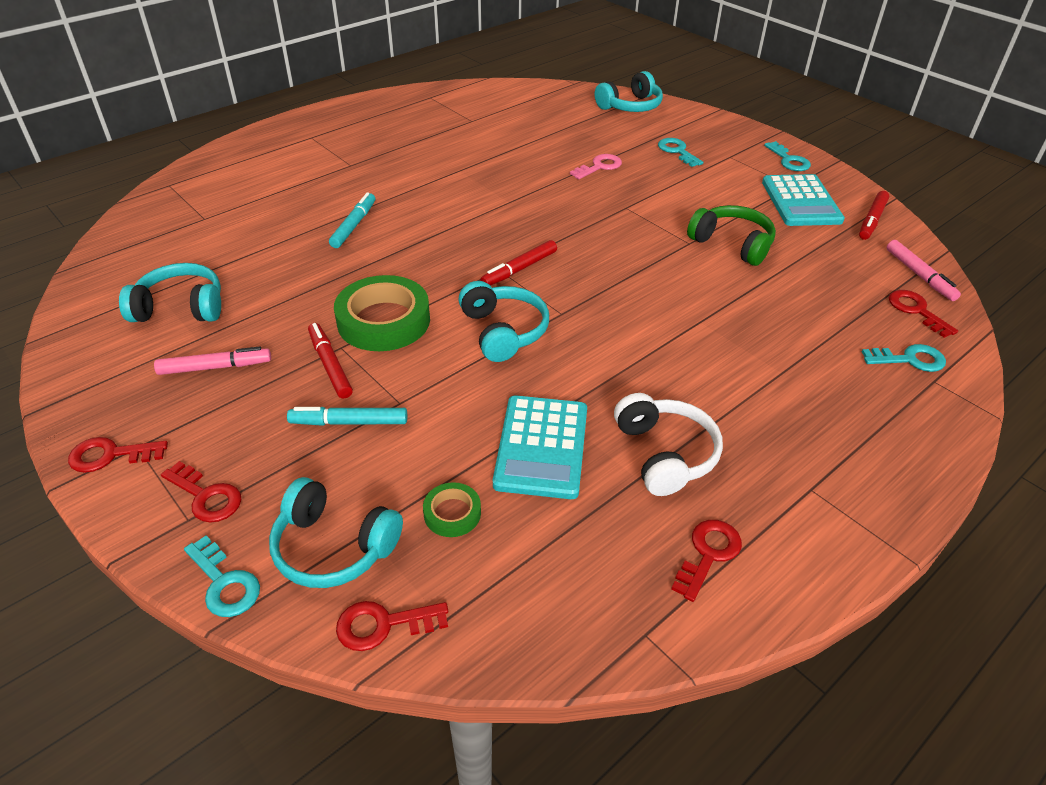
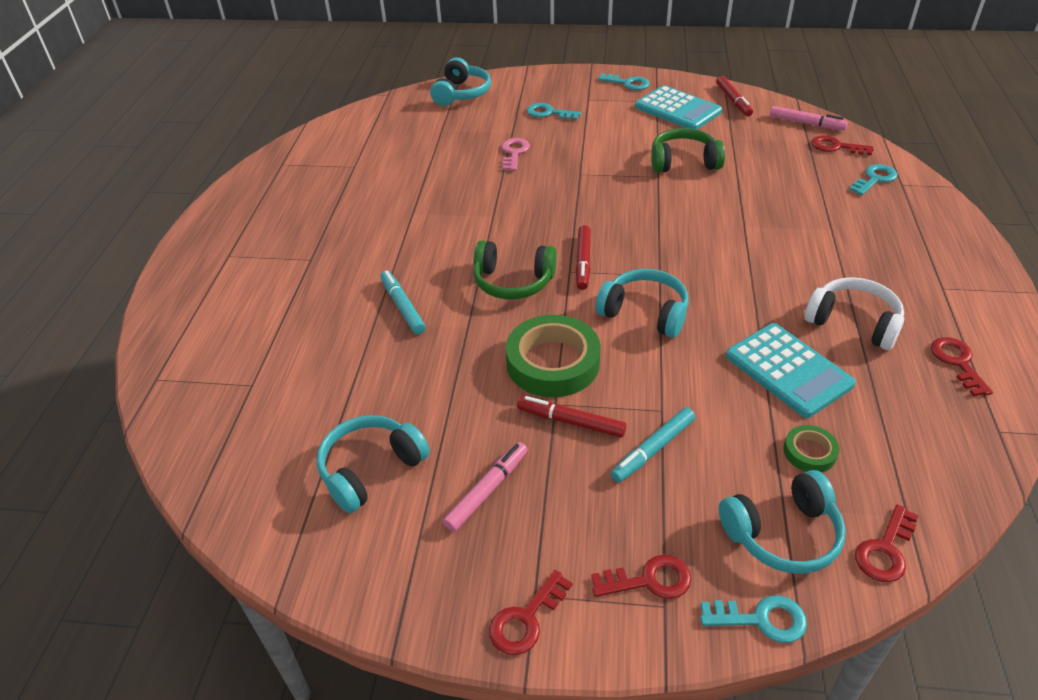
camera: 40 degrees left, 0 degrees up
(448, 252) = (513, 281): none -> green headphones

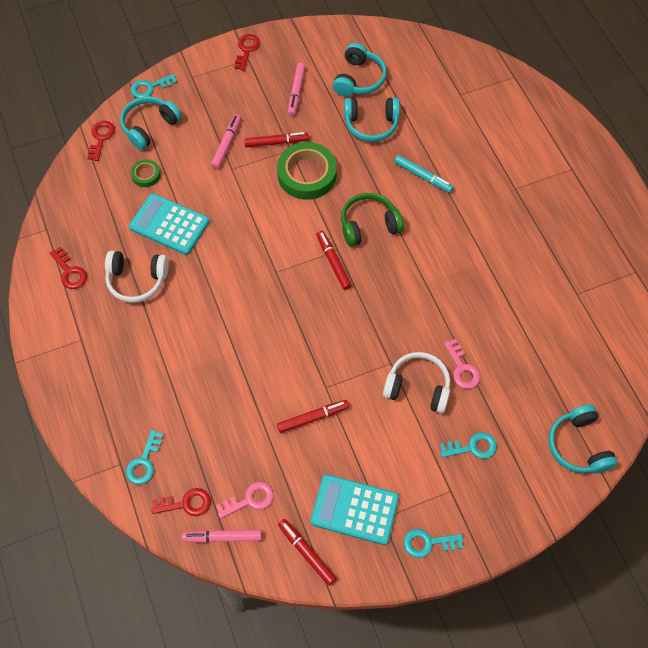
camera: 150 degrees right, 20 degrees up
(567, 153) = (417, 387): none -> white headphones
(644, 313) = (271, 234): turquoise headphones -> turquoise headphones (371, 124)
(649, 580) = (202, 84): red key -> none
(653, 449) = (226, 144): turquoise marker -> pink marker
(683, 162) = (313, 418): green headphones -> red marker
(772, 135) = (250, 500): none -> pink key

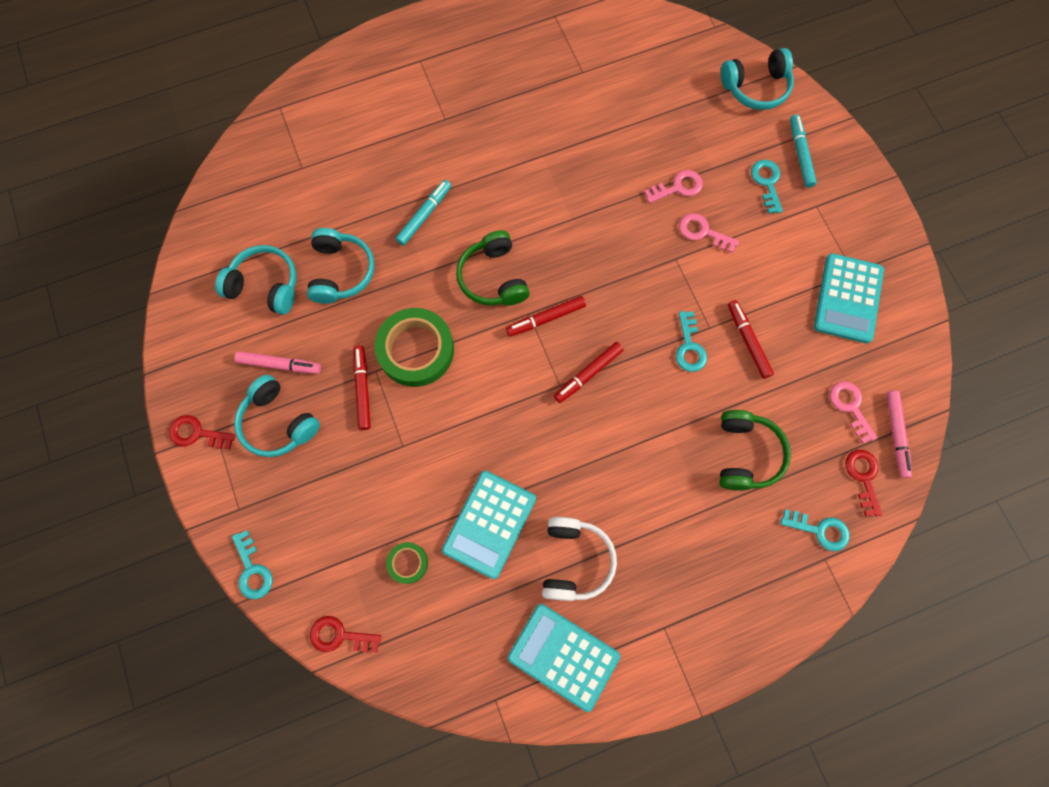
camera: 90 degrees left, 10 degrees up
(70, 272) = (563, 656): red key -> turquoise calculator
(149, 127) = (324, 564): turquoise headphones -> turquoise headphones (278, 422)
(212, 408) = (746, 454): none -> green headphones
(226, 144) = (362, 454): pink marker -> none
(306, 553) = (900, 346): red marker -> red marker (588, 374)
(417, 387) = (703, 232): white headphones -> pink key
(428, 543) = (873, 229): turquoise key -> turquoise key (689, 347)
(507, 481) = (800, 154): none -> turquoise marker

